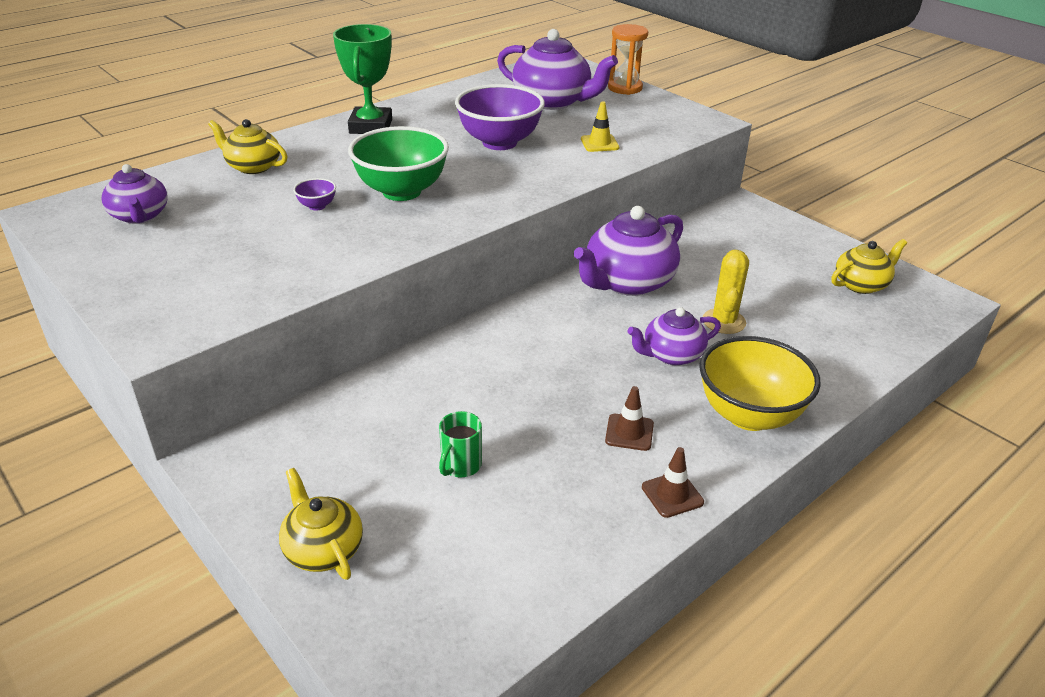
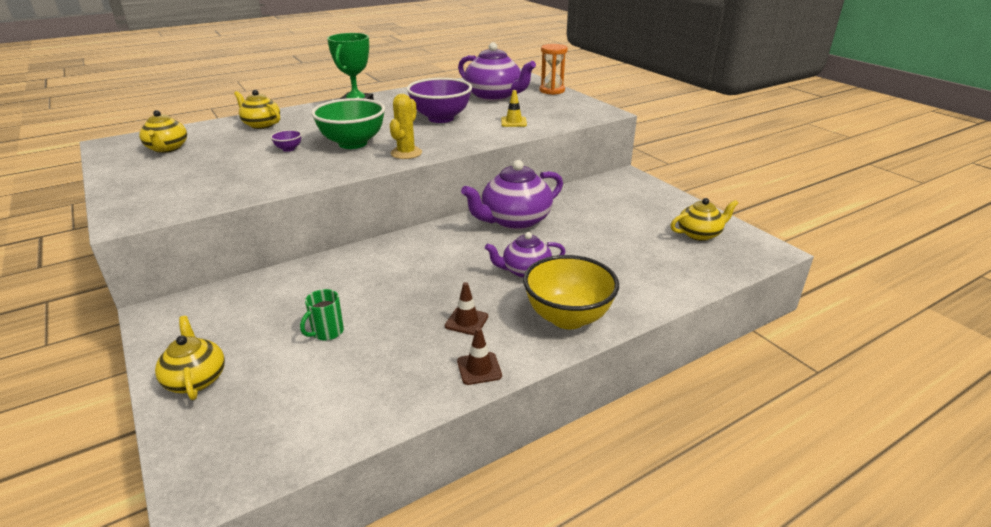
camera: 10 degrees right, 5 degrees down
(140, 216) = (167, 148): purple teapot -> yellow teapot
(724, 321) = (577, 251): yellow cactus -> yellow cactus (406, 153)

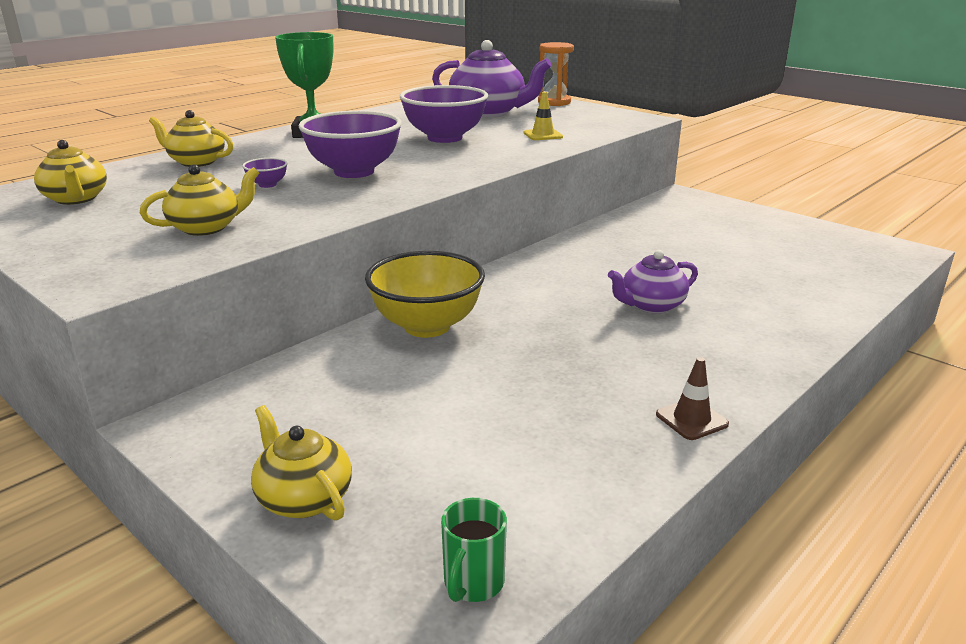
camera: 15 degrees left, 5 degrees down
(327, 332) = (451, 410): green mug -> green mug (473, 583)
(353, 143) = (354, 172): green bowl -> purple bowl
(406, 153) = (439, 176): yellow cactus -> none
(466, 321) = (628, 370): brown traffic cone -> none
(514, 221) = (589, 254): purple teapot -> none
(567, 317) = (748, 348): yellow bowl -> yellow bowl (427, 326)
(700, 234) = (817, 244): yellow teapot -> yellow teapot (207, 227)

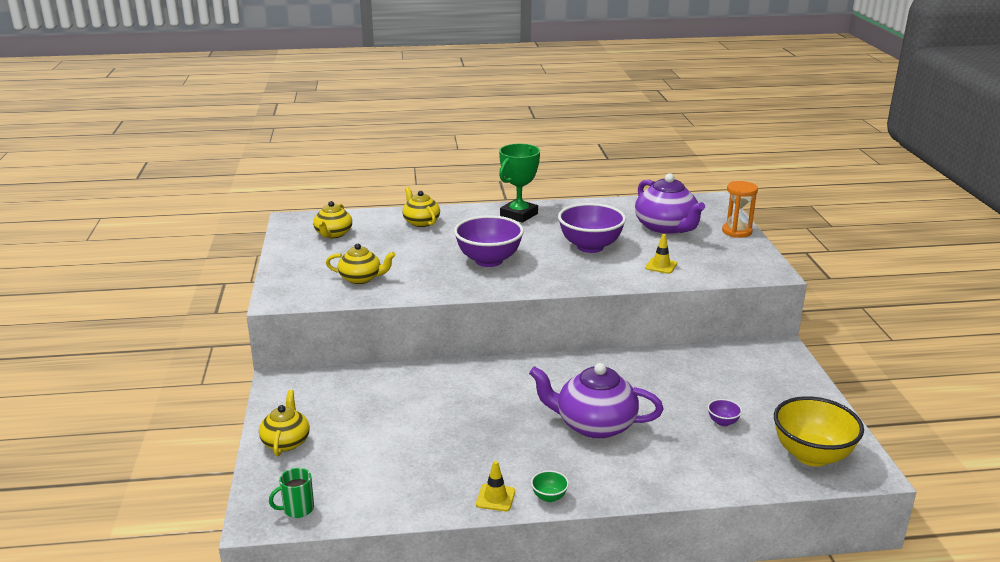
camera: 40 degrees right, 0 degrees up
(267, 185) = (430, 255): purple bowl -> purple bowl (723, 422)
(427, 326) = (451, 380): yellow bowl -> yellow bowl (811, 455)
(651, 305) = (594, 425): purple teapot -> purple teapot, size x1.66
(691, 419) = (495, 498): brown traffic cone -> yellow traffic cone
(738, 389) = (549, 497): none -> green bowl

